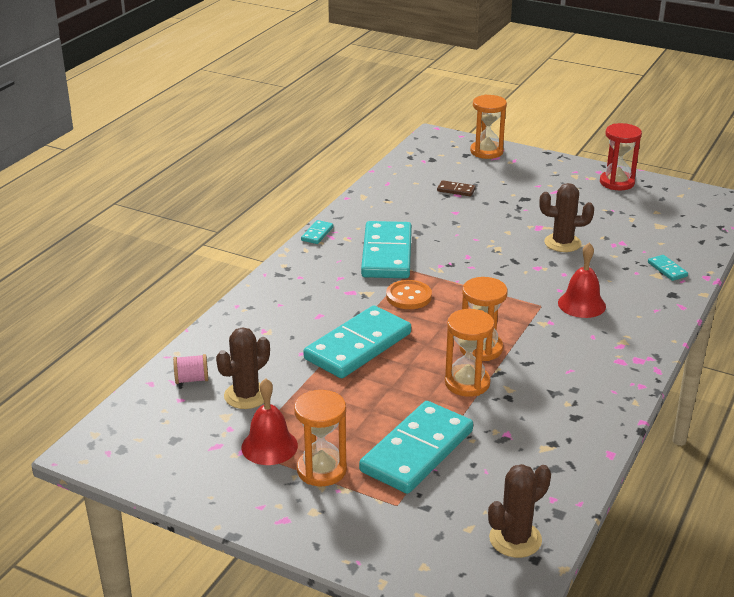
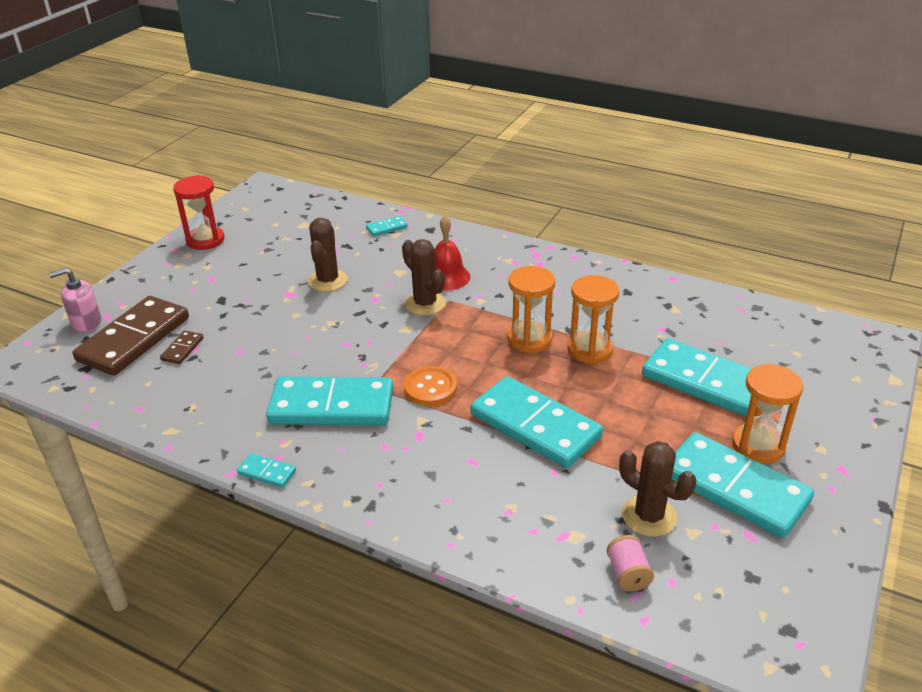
camera: 90 degrees left, 5 degrees up
(269, 446) = (734, 488): red bell -> turquoise domino
(467, 171) = (134, 339): none -> brown domino
(486, 151) = (86, 322): orange hourglass -> pink soap dispenser
(515, 539) = (799, 329): brown cactus -> brown cactus (425, 304)

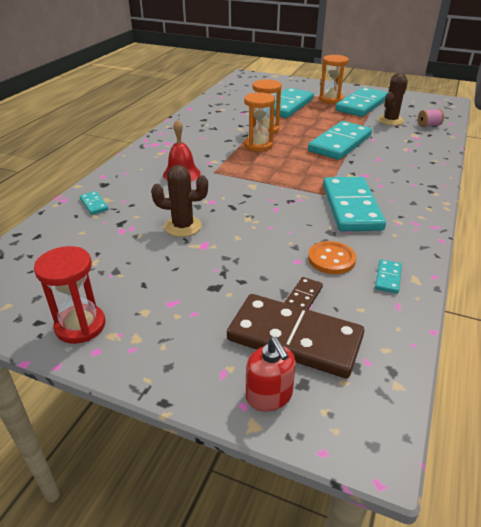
camera: 95 degrees left, 0 degrees up
(86, 322) = (269, 395): pink soap dispenser -> red soap dispenser
(182, 349) = (303, 297): brown domino -> brown domino turned 75 degrees counterclockwise
(267, 472) = (431, 225): turquoise domino -> turquoise domino (388, 278)
(425, 304) = (219, 180): brown cactus -> none
(430, 388) = (317, 173): orange button -> orange button (331, 259)

